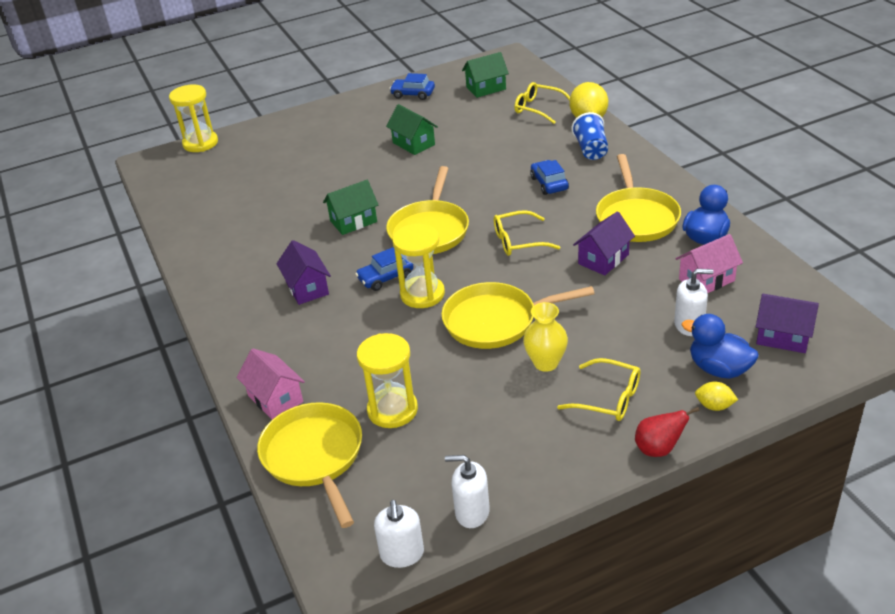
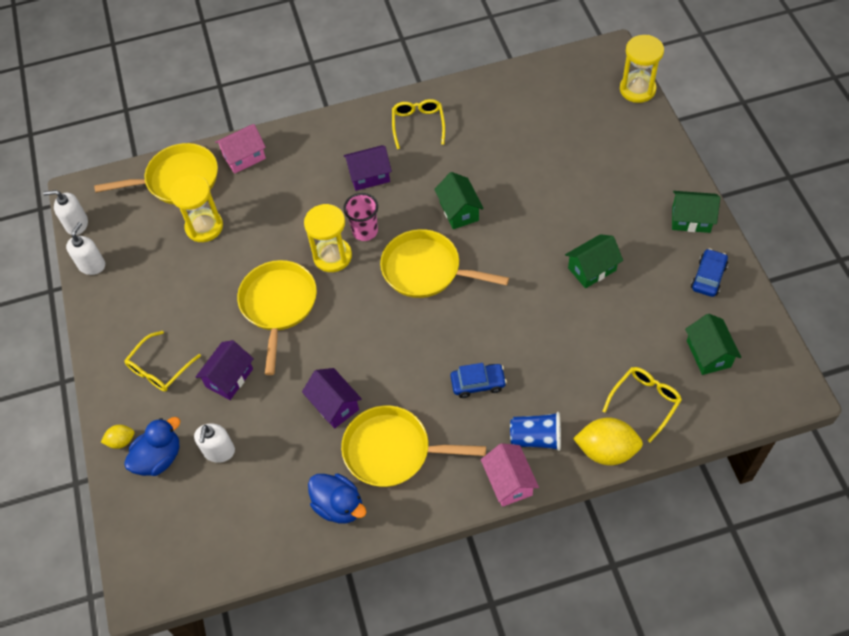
camera: 100 degrees right, 20 degrees up
(355, 106) = (691, 219): none -> green house
(385, 277) = (365, 231): blue car -> pink cup
(519, 241) = (386, 340): yellow glasses -> yellow glasses (418, 125)
(546, 363) = (215, 333): yellow vase -> none
(658, 449) = (96, 390): red pear -> none
(706, 280) = (274, 485): pink house -> pink house (509, 482)
(714, 406) = (121, 441): yellow lemon -> yellow lemon turned 45 degrees clockwise
(783, 337) = (176, 522): purple house -> purple house (229, 378)

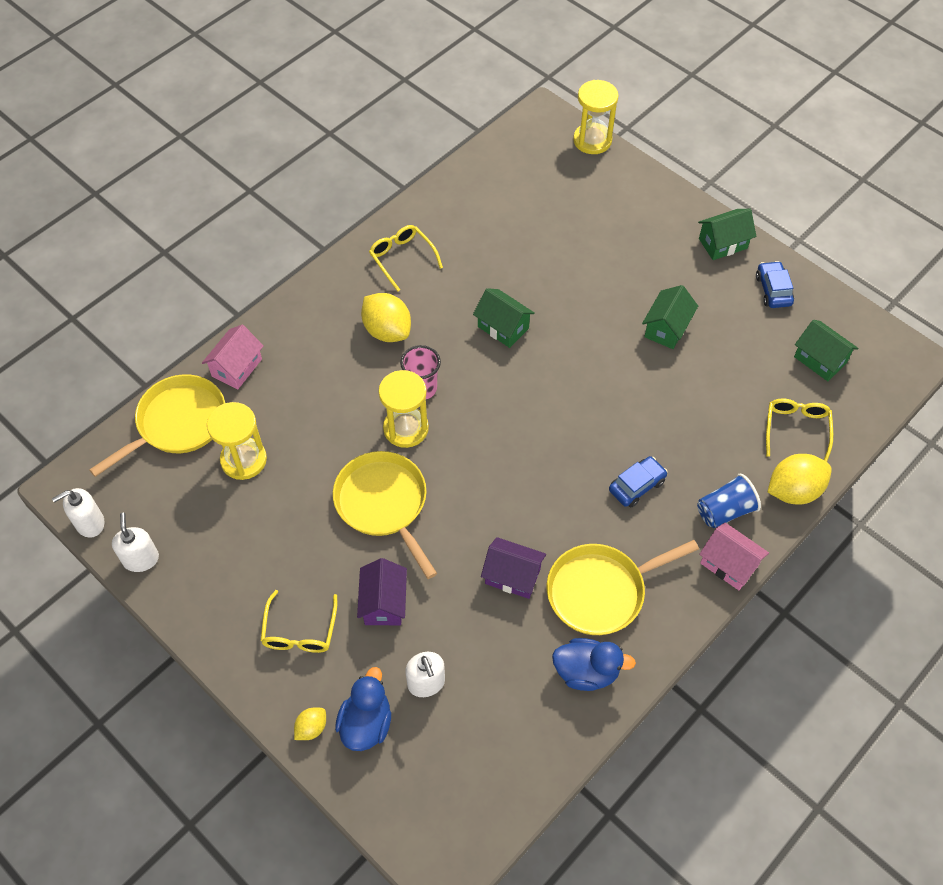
camera: 35 degrees left, 0 degrees up
(369, 176) = (387, 331): purple house -> yellow lemon
(426, 270) = (510, 399): yellow pan -> none

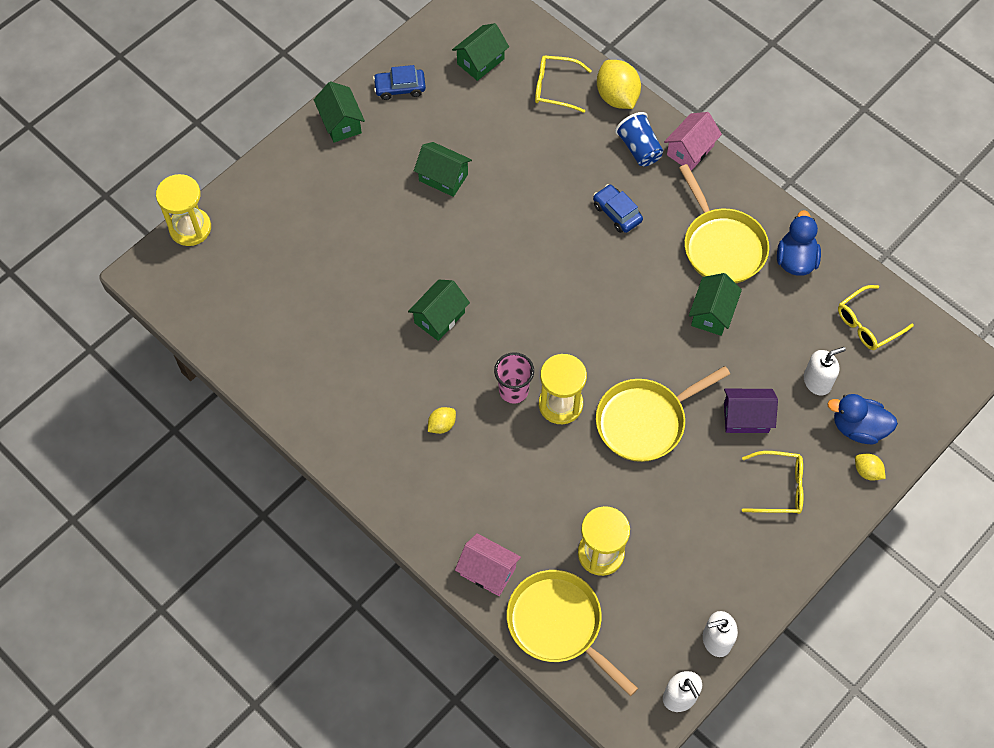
camera: 90 degrees left, 5 degrees up
(387, 331) = (442, 425): yellow lemon -> yellow lemon, size x0.52
(402, 259) = (346, 413): yellow glasses -> yellow glasses (868, 323)
(512, 576) = (712, 313): purple house -> green house

